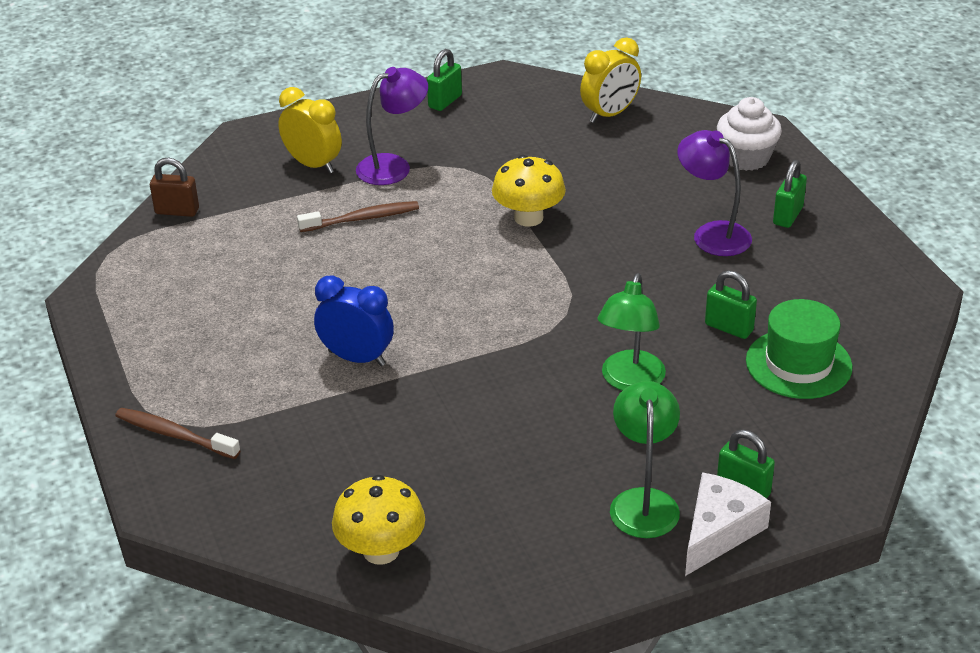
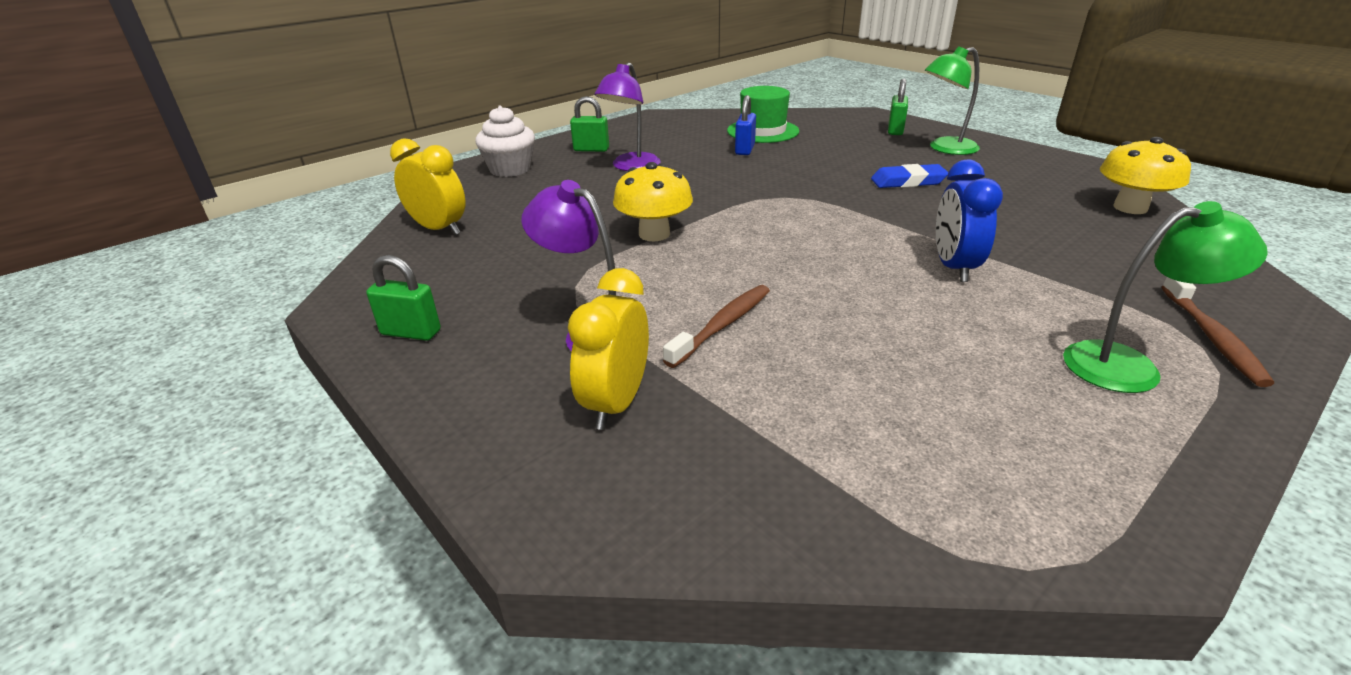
camera: 110 degrees left, 5 degrees down
(177, 211) = (835, 519): brown padlock -> none
(362, 219) = (722, 325): brown toothbrush -> brown toothbrush turned 75 degrees clockwise
(553, 417) = (908, 181): none -> blue eraser
(630, 381) = (837, 167): green lamp -> green lamp (1129, 366)
(718, 531) = (937, 131): white cheese -> none
(729, 328) = (744, 150): green padlock -> blue padlock

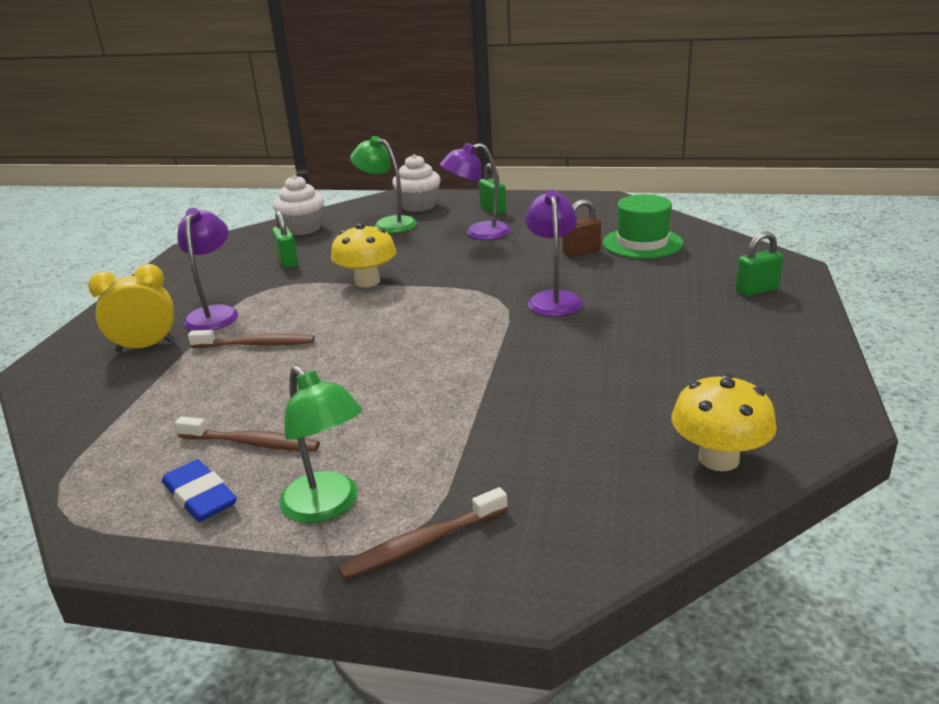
camera: 55 degrees right, 5 degrees down
(411, 332) = (178, 274): green padlock -> green padlock (288, 262)
(439, 229) = (303, 228): yellow clock -> white cupcake
(744, 150) = (581, 252): blue padlock -> brown padlock
(819, 180) = (553, 299): none -> purple lamp
(908, 181) = (612, 333): blue eraser -> blue eraser (200, 496)
(945, 148) = (743, 326): green lamp -> green lamp (388, 224)
(954, 267) = (436, 397): blue clock -> none
(967, 380) = (252, 443): none -> brown toothbrush

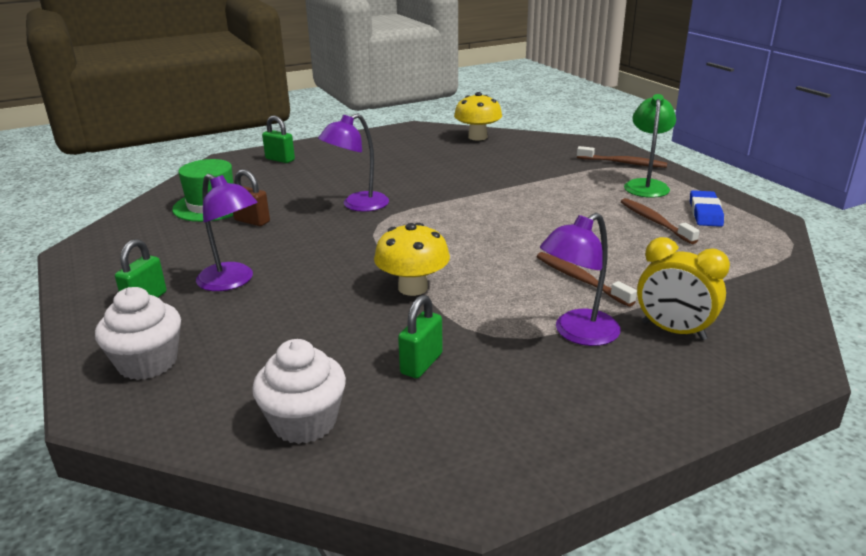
camera: 130 degrees left, 0 degrees up
(388, 224) = (237, 354): green lamp -> none

